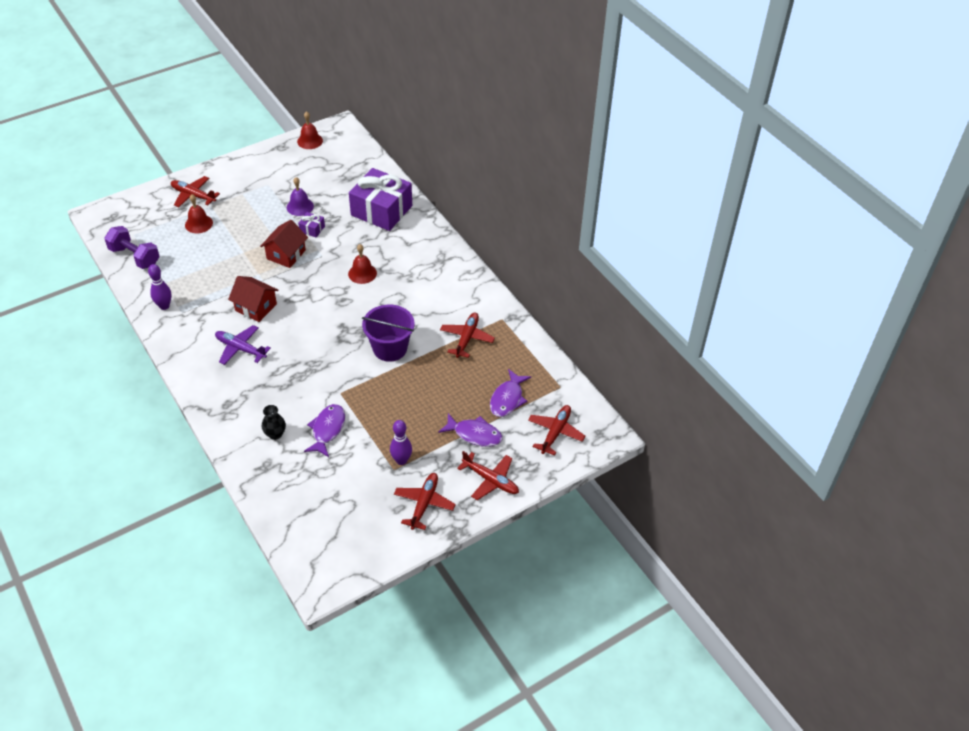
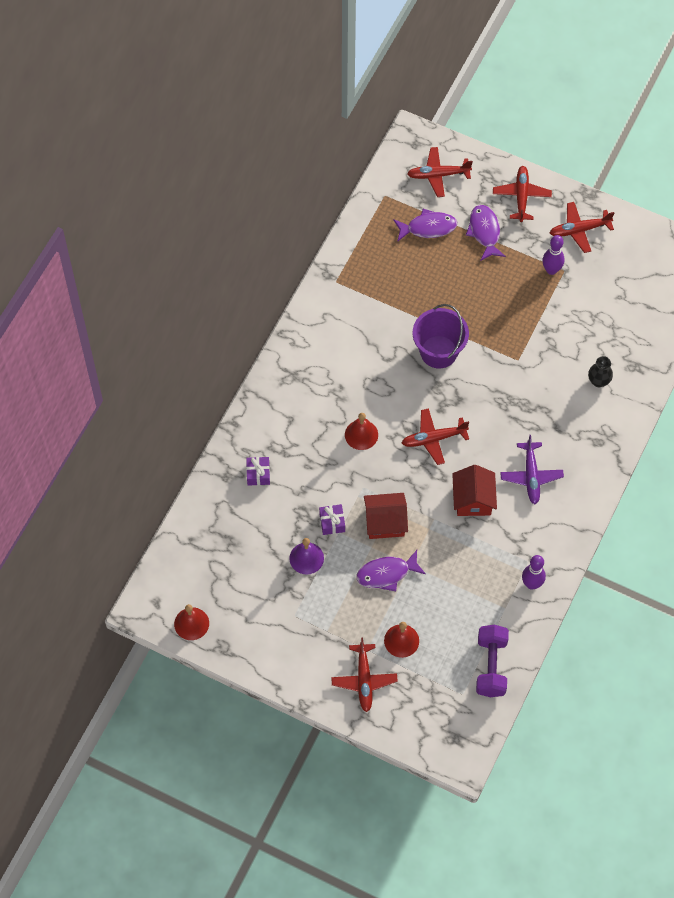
camera: 120 degrees left, 15 degrees up
(327, 429) = (563, 344): purple fish -> purple fish (386, 574)
(381, 210) = (258, 474): purple gift -> purple gift, size x0.41
(466, 338) = (381, 296): red plane -> red plane (434, 439)

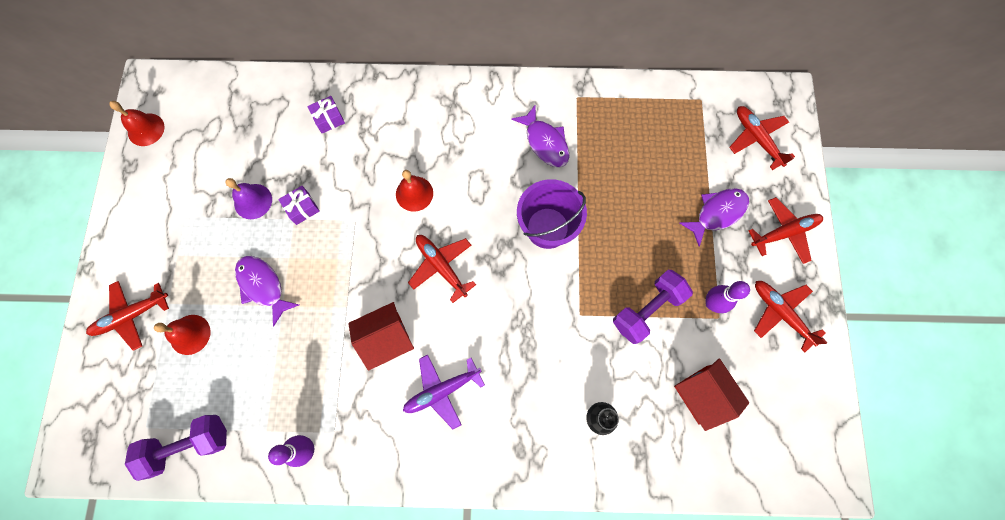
camera: 65 degrees right, 10 degrees up
(385, 522) = (323, 259): red house -> red house (702, 394)
(428, 227) = (688, 155): purple fish -> purple fish (545, 142)
(535, 314) = (647, 310): none -> purple dumbbell

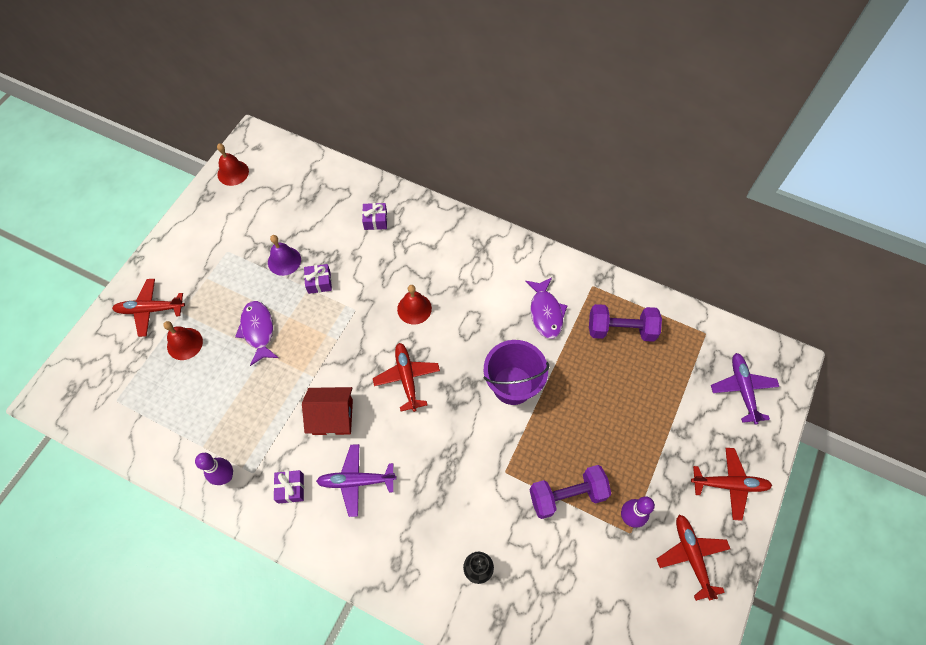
camera: 25 degrees right, 10 degrees down
(189, 445) = (140, 430): purple dumbbell -> purple dumbbell (621, 330)
(380, 429) = (291, 488): none -> purple gift
(702, 394) = (582, 594): red house -> none
(717, 213) = (673, 439): purple fish -> none
(757, 139) = (742, 390): red plane -> purple plane

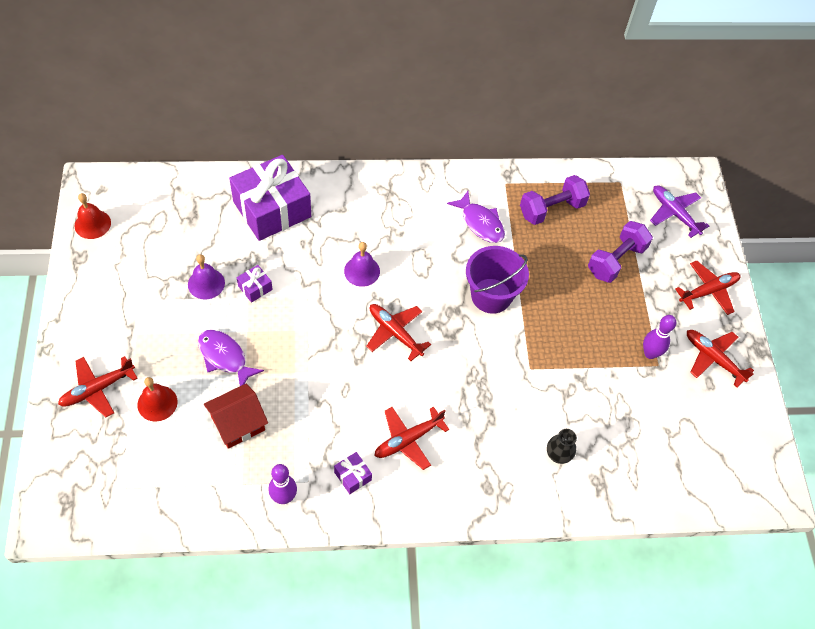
camera: 35 degrees left, 5 degrees down
(332, 417) = (349, 397): red house -> red house (238, 423)
(357, 481) = (408, 440): purple plane -> red plane
(375, 220) = (272, 209): purple gift -> purple gift, size x2.44
(414, 308) = (362, 271): red bell -> purple bell
(567, 495) = (591, 361): purple dumbbell -> purple dumbbell (616, 260)

